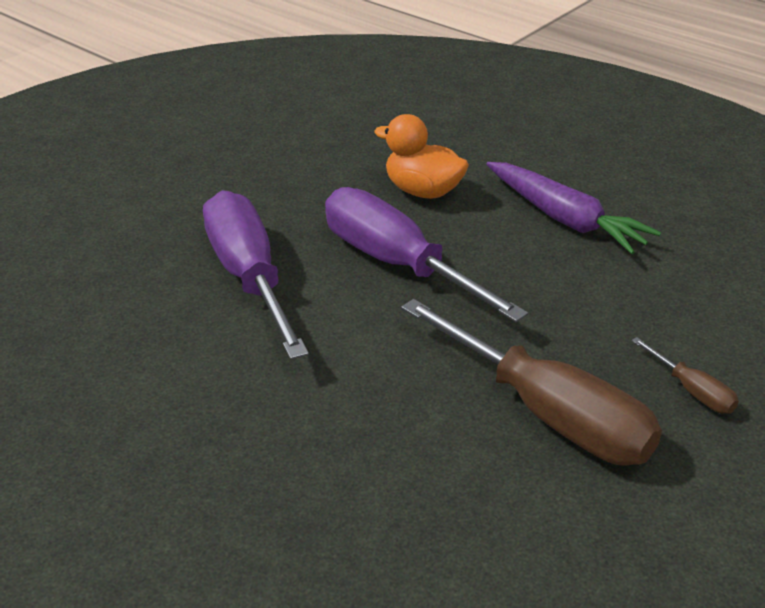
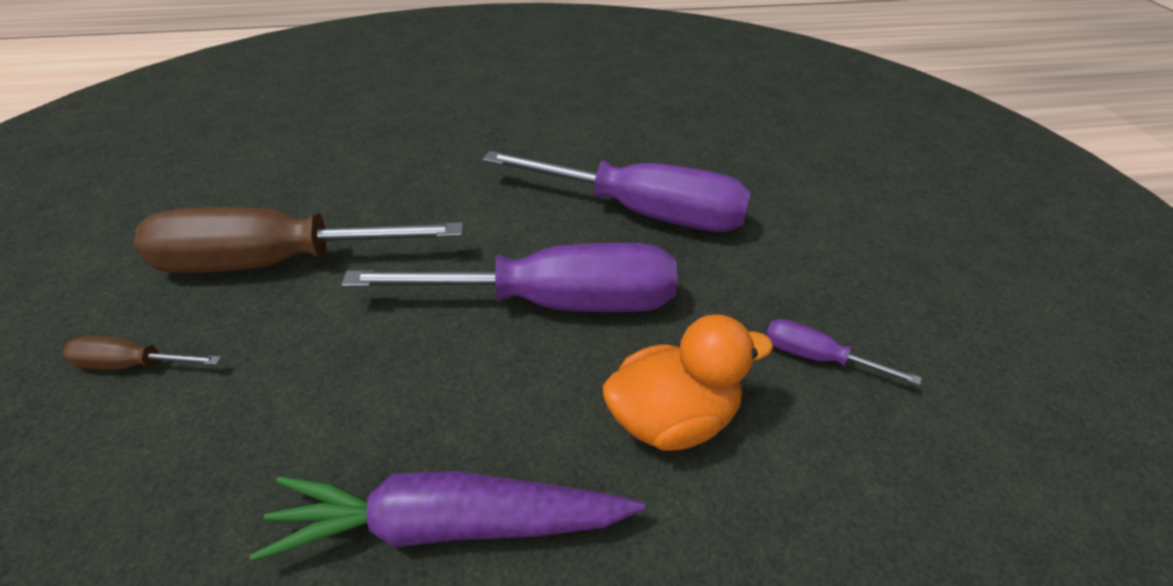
camera: 130 degrees right, 5 degrees up
(318, 168) = (817, 358): none -> purple screwdriver

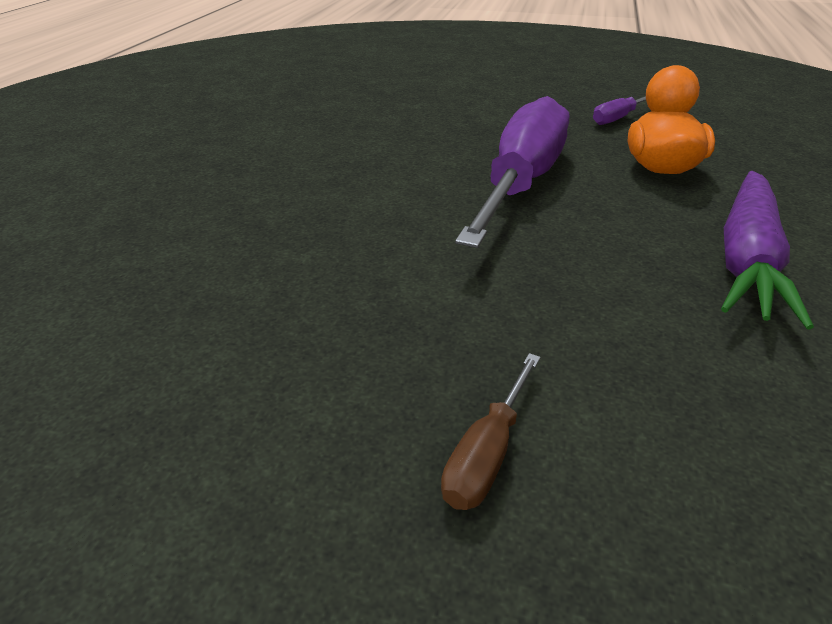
camera: 65 degrees left, 5 degrees down
(277, 263) = (350, 324): brown screwdriver -> none
(641, 213) = (428, 132): purple screwdriver -> none

